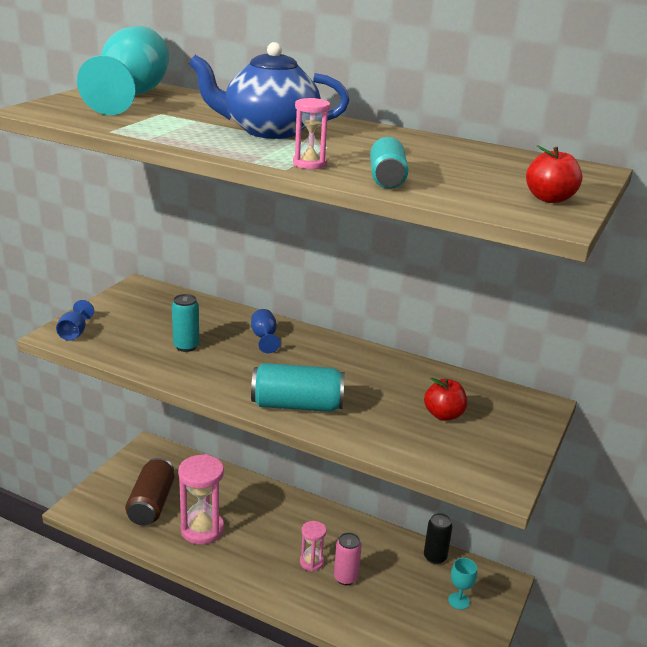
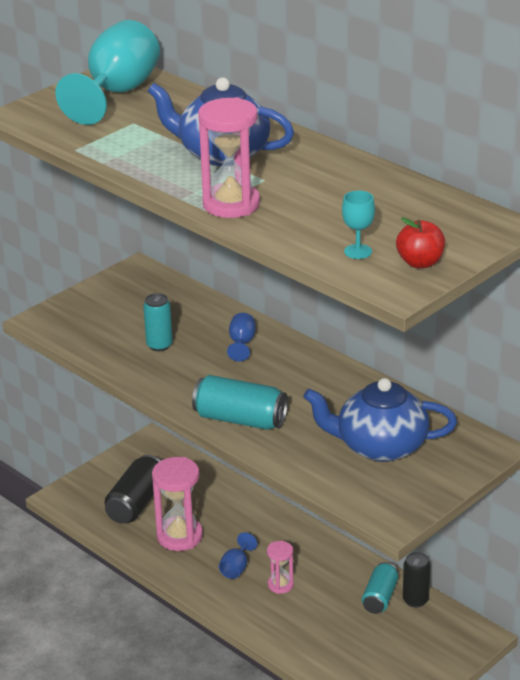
camera: 20 degrees right, 5 degrees up
(74, 333) = (57, 319): blue goblet -> blue goblet (236, 568)
(151, 504) = (136, 503): brown can -> black can
(309, 164) = (231, 204): pink hourglass -> pink hourglass, size x1.84
(345, 578) = (309, 605): pink can -> none
(387, 178) = (289, 227): turquoise can -> turquoise can (380, 597)
(443, 415) = (380, 446): red apple -> blue teapot
(459, 601) = (419, 645): turquoise goblet -> turquoise goblet (358, 251)

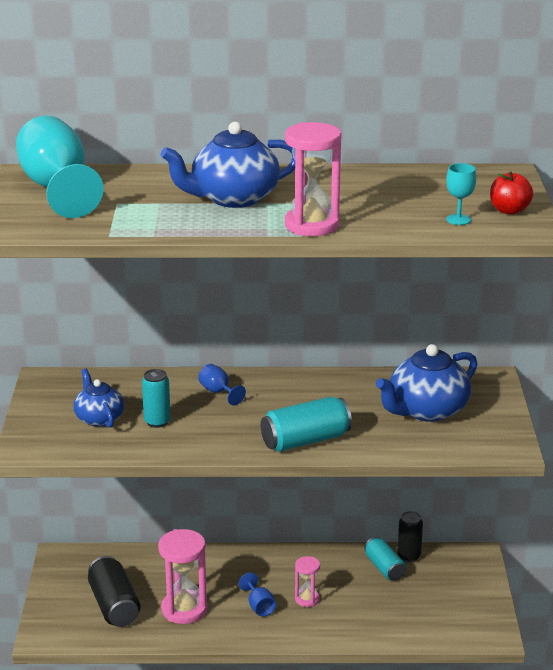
camera: 45 degrees left, 5 degrees down
(125, 321) = (99, 418): none -> blue teapot

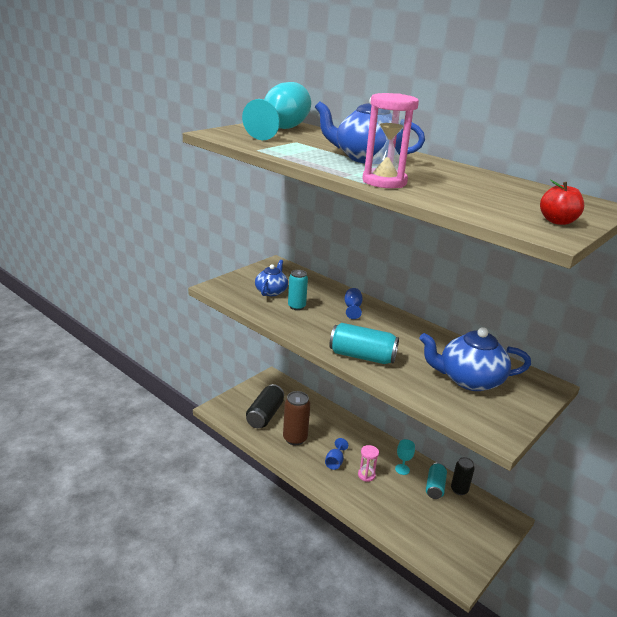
camera: 40 degrees right, 0 degrees up
(184, 609) = (295, 438): pink hourglass -> brown can
(458, 219) = (501, 212): turquoise goblet -> turquoise goblet (402, 469)

